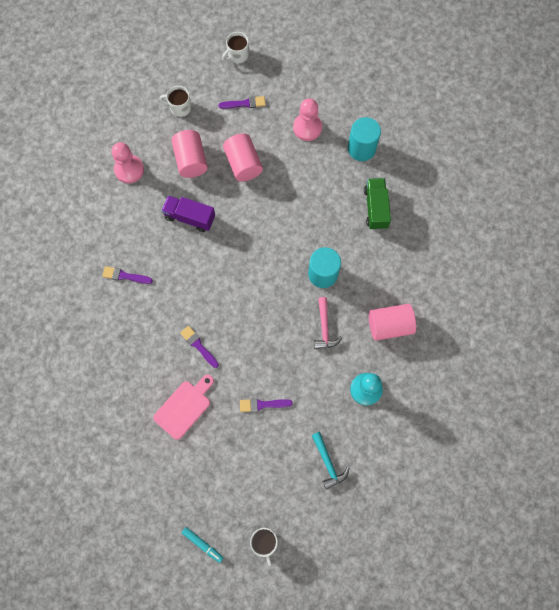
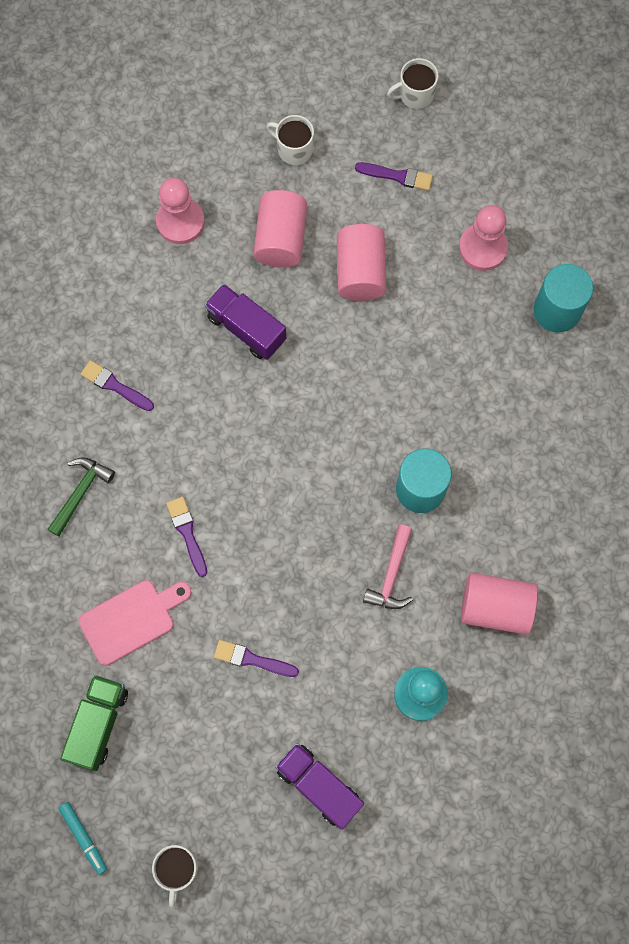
camera: 20 degrees right, 0 degrees up
(127, 344) = (81, 492): none -> green hammer
(328, 463) = (319, 786): turquoise hammer -> purple truck
(375, 208) = (543, 414): green truck -> green truck (98, 724)

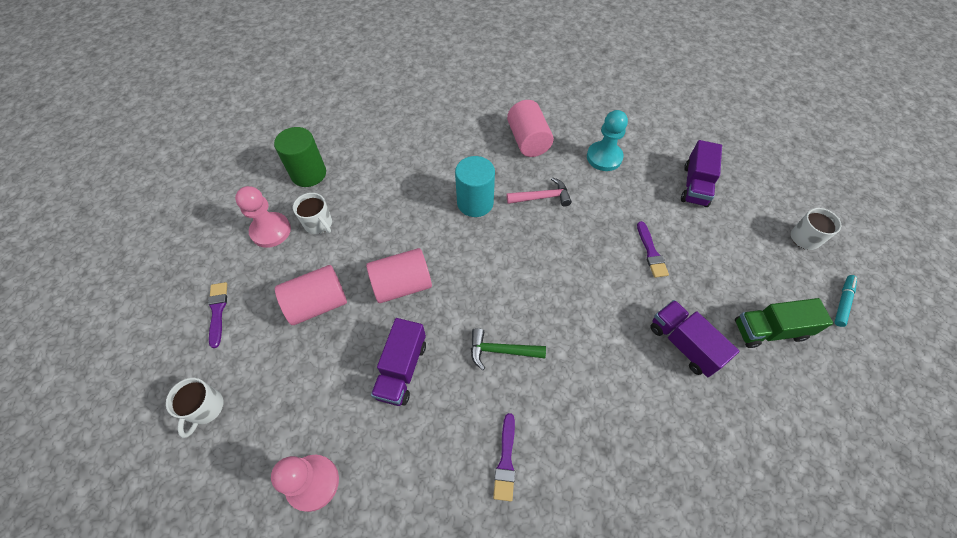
camera: 115 degrees left, 15 degrees down
(81, 492) = (616, 439): green hammer -> green hammer (501, 351)
(131, 619) = (683, 344): pink cutting board -> purple truck
(187, 533) = (594, 335): purple brush -> none
(281, 239) = (305, 379): pink cylinder -> pink cylinder (402, 285)
(415, 95) = (129, 329): white mug -> white mug (319, 224)
(557, 310) = (308, 174): turquoise cylinder -> green cylinder

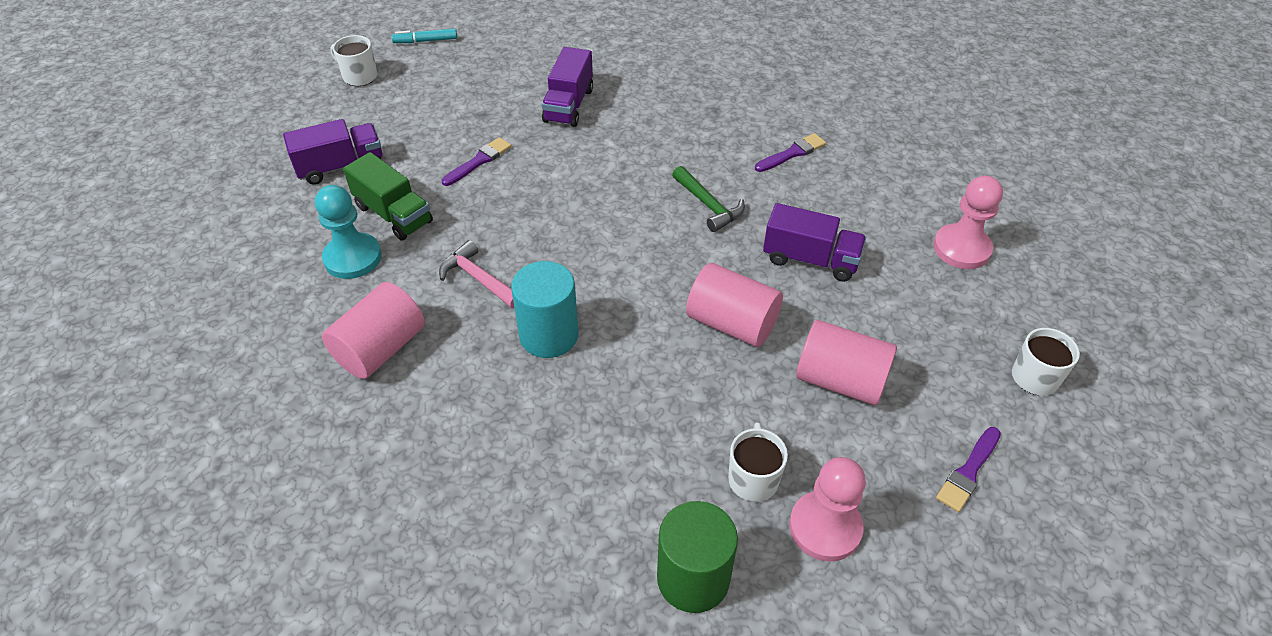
camera: 130 degrees left, 10 degrees down
(402, 369) = (810, 259): purple truck -> purple truck turned 45 degrees clockwise
(769, 330) = (500, 68): green truck -> green truck (393, 214)

